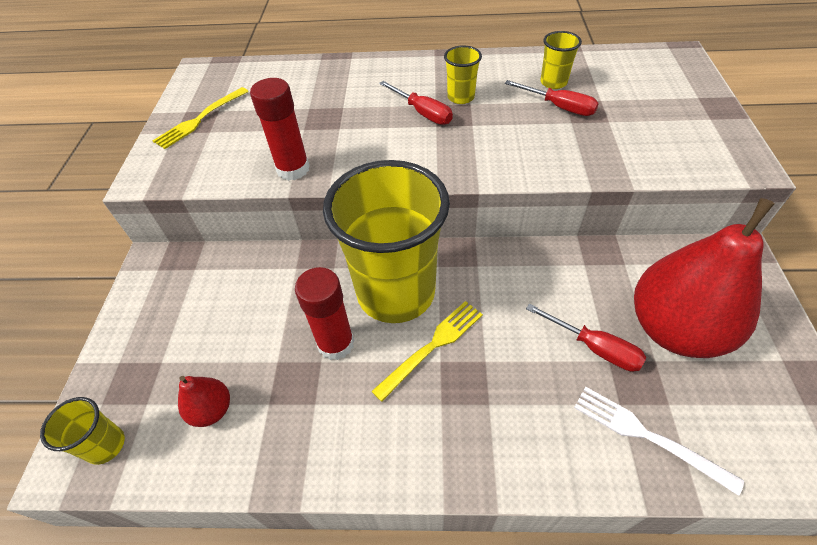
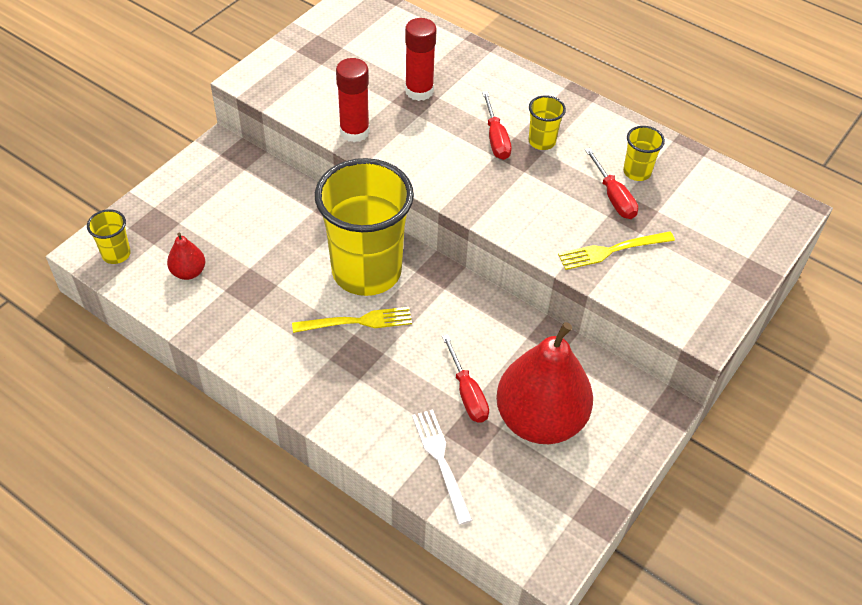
camera: 30 degrees right, 0 degrees up
(199, 120) = (322, 49): yellow fork -> yellow fork (611, 251)
(336, 343) = (296, 279): red glue stick -> red glue stick (419, 91)

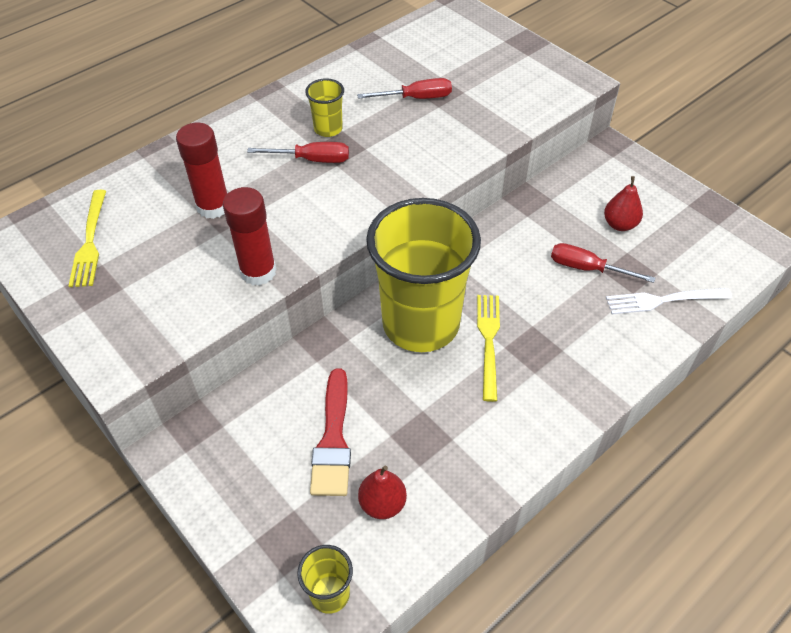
camera: 75 degrees left, 0 degrees up
(240, 234) = (333, 440): none -> red brush
(467, 393) = (587, 268): red screwdriver -> red screwdriver turned 150 degrees counterclockwise
(540, 420) = (620, 224): red pear -> red pear, size x0.43
(611, 251) = (482, 113): yellow fork -> yellow fork (90, 242)
(637, 172) = (389, 78): yellow cup -> none

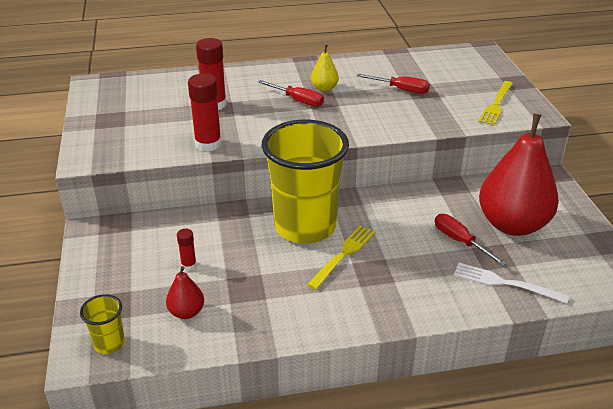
camera: 30 degrees right, 15 degrees down
(90, 242) = (129, 99): yellow fork -> yellow fork (496, 105)
(328, 129) = (324, 88): yellow cup -> yellow pear
(333, 440) = (189, 265): red brush -> red glue stick
(620, 224) = (512, 225): red pear -> red pear, size x2.30

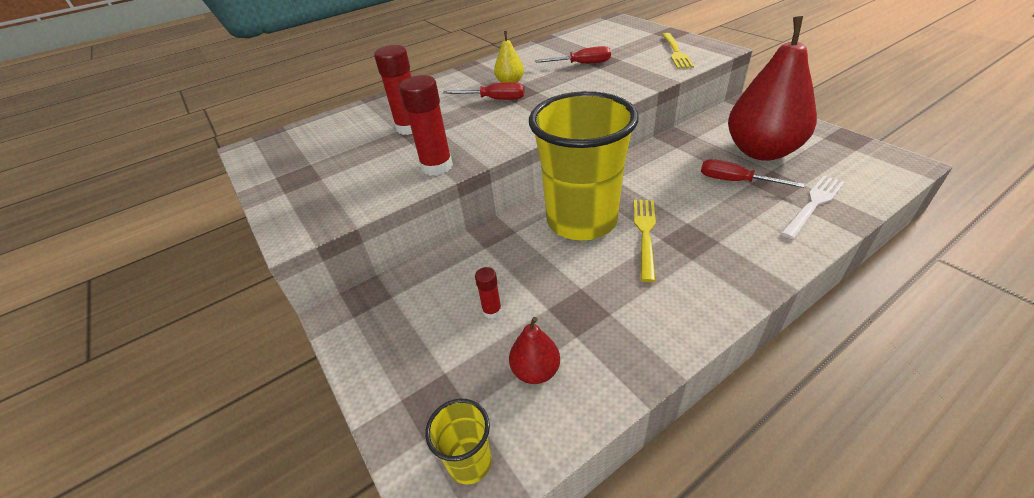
camera: 20 degrees left, 5 degrees up
(504, 283) = (813, 204): white fork -> white fork turned 135 degrees clockwise

